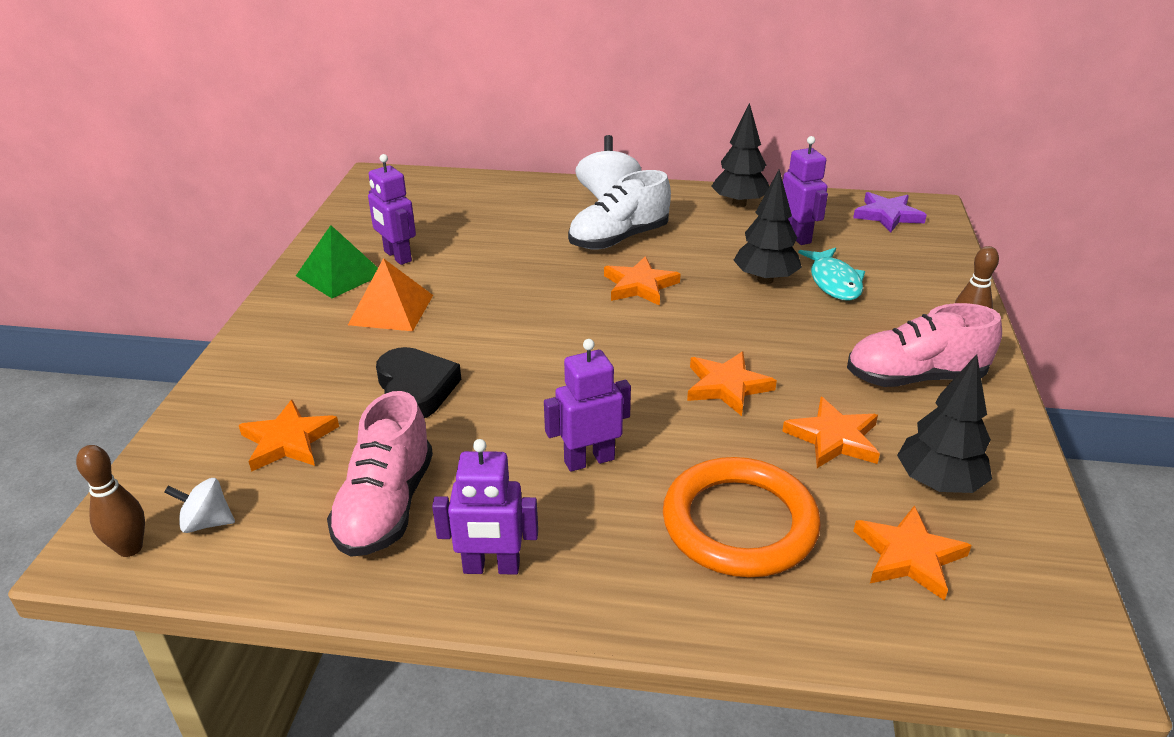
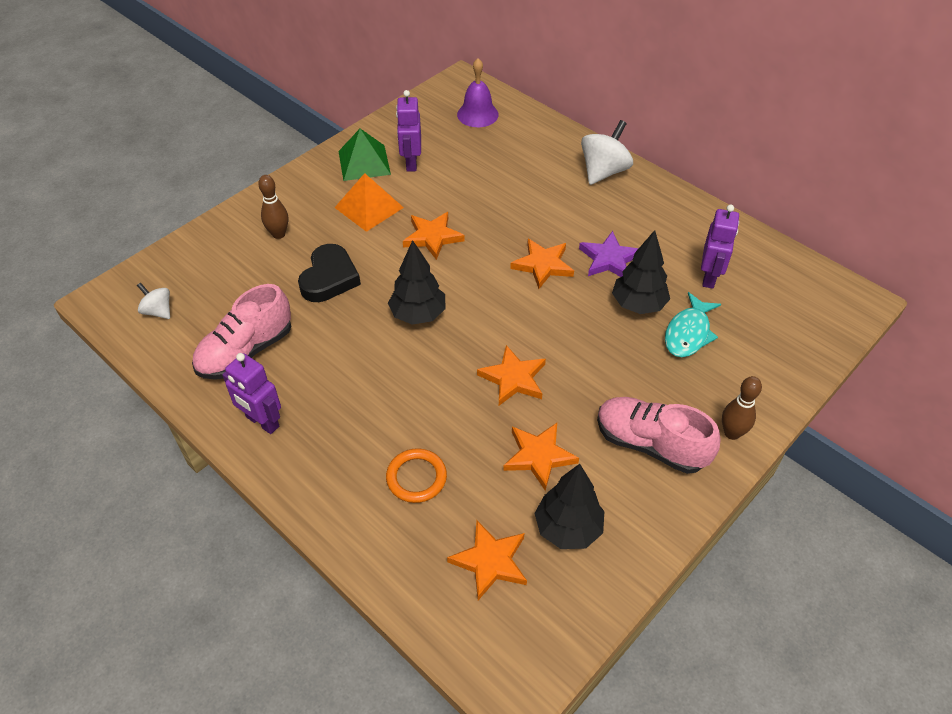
camera: 35 degrees right, 15 degrees up
(130, 548) = (116, 307): brown bowling pin -> brown bowling pin (278, 234)
(288, 441) = (235, 279): orange star -> orange star (432, 237)
(427, 196) = (477, 114): none -> purple bell
(589, 460) = (376, 384): purple robot -> none
(619, 239) = (571, 216): white shoe -> none
(739, 204) = (698, 223): black tree -> black tree (418, 315)
(739, 523) = (416, 477): orange ring -> orange ring, size x0.55
(887, 215) = (811, 292): purple star -> purple star (609, 259)

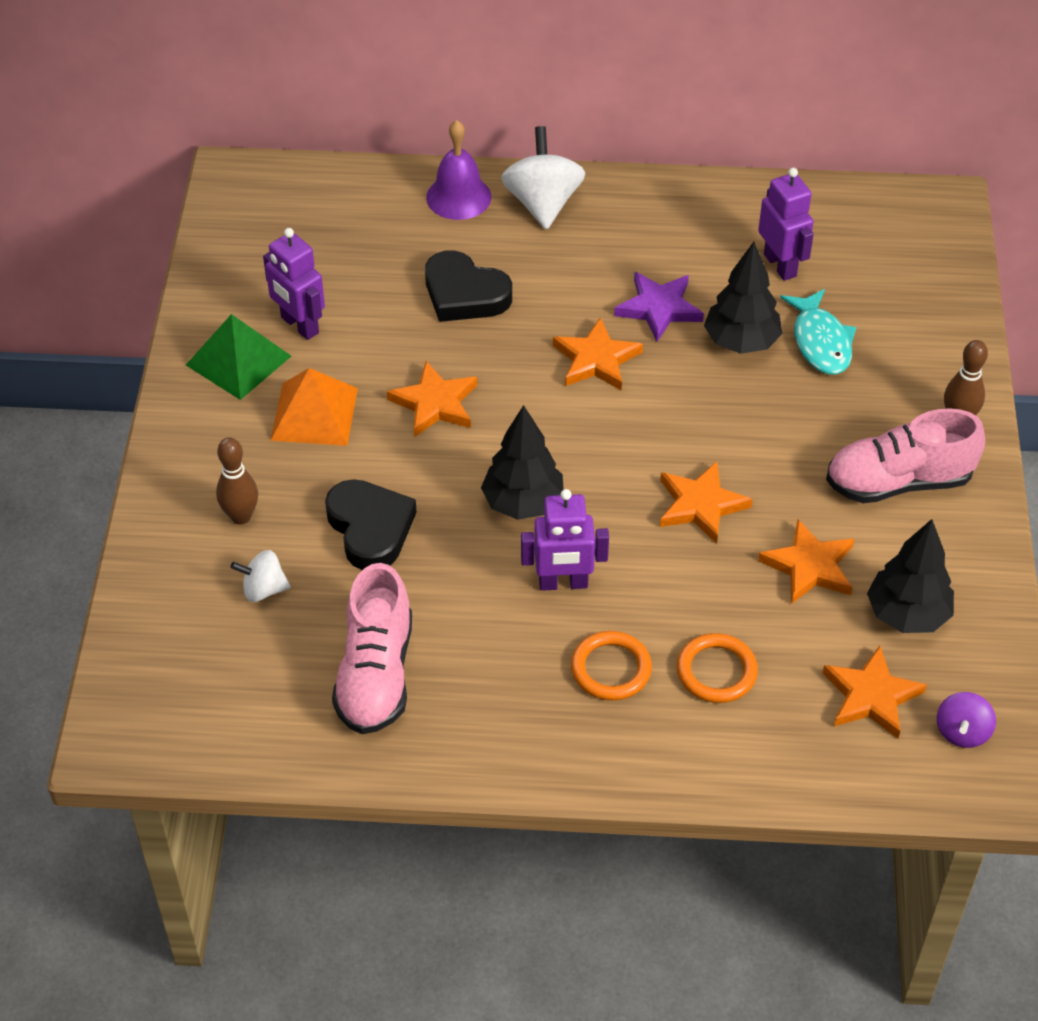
camera: 40 degrees left, 0 degrees up
(158, 311) = (207, 703): white spinning top -> white spinning top (263, 589)
(262, 422) = (490, 733): purple robot -> purple robot (563, 583)
(361, 433) = (611, 669): none -> orange ring
(477, 114) = (310, 212): purple bell -> purple bell (458, 197)
(510, 193) = (464, 294): none -> black heart
(523, 629) = (962, 732): none -> purple spinning top

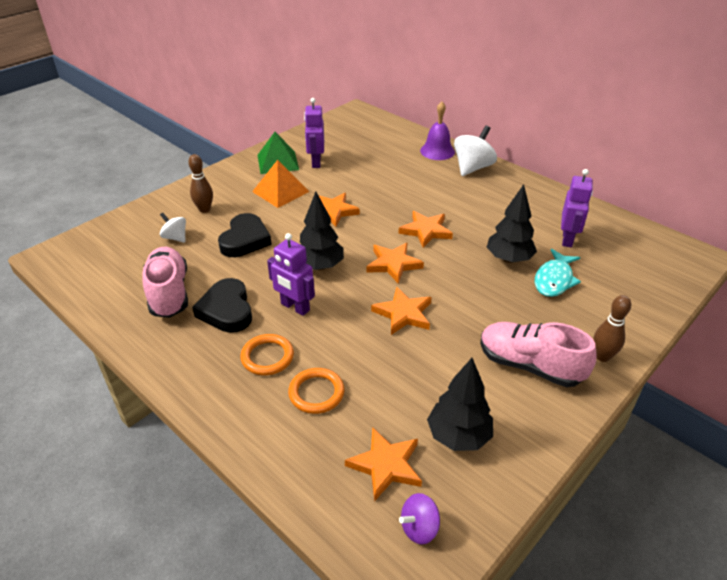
camera: 40 degrees right, 10 degrees down
(376, 674) = (169, 293): pink shoe -> pink shoe turned 120 degrees clockwise
(464, 294) = (397, 182): black heart -> black heart (227, 310)
(659, 308) = (481, 227): purple star -> none
(809, 566) = (428, 375): orange star -> orange star (393, 264)

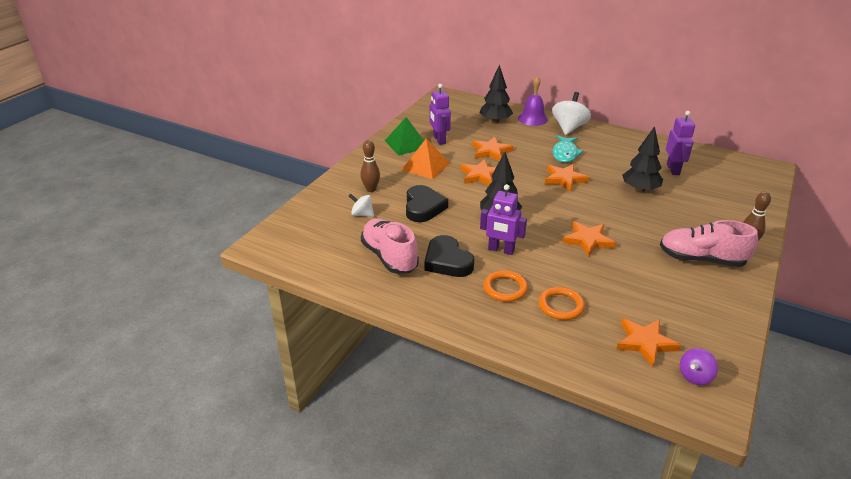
camera: 15 degrees left, 5 degrees down
(393, 264) = (556, 207): orange star -> orange star (491, 151)
(458, 436) = (682, 314): black tree -> black tree (495, 121)
(554, 280) = (681, 199): turquoise fish -> turquoise fish (565, 153)

